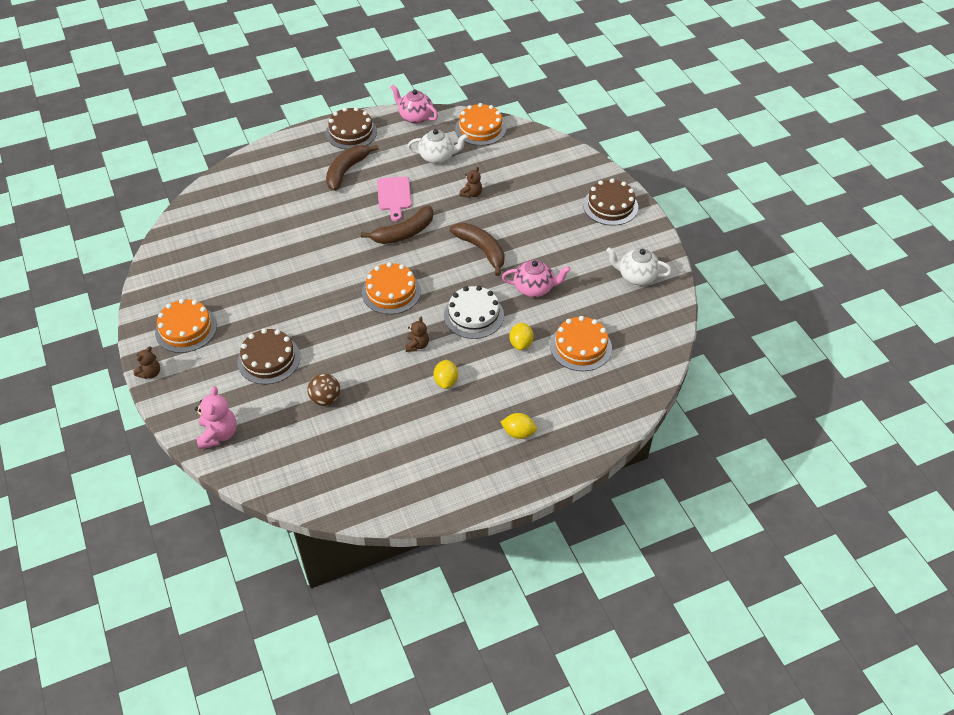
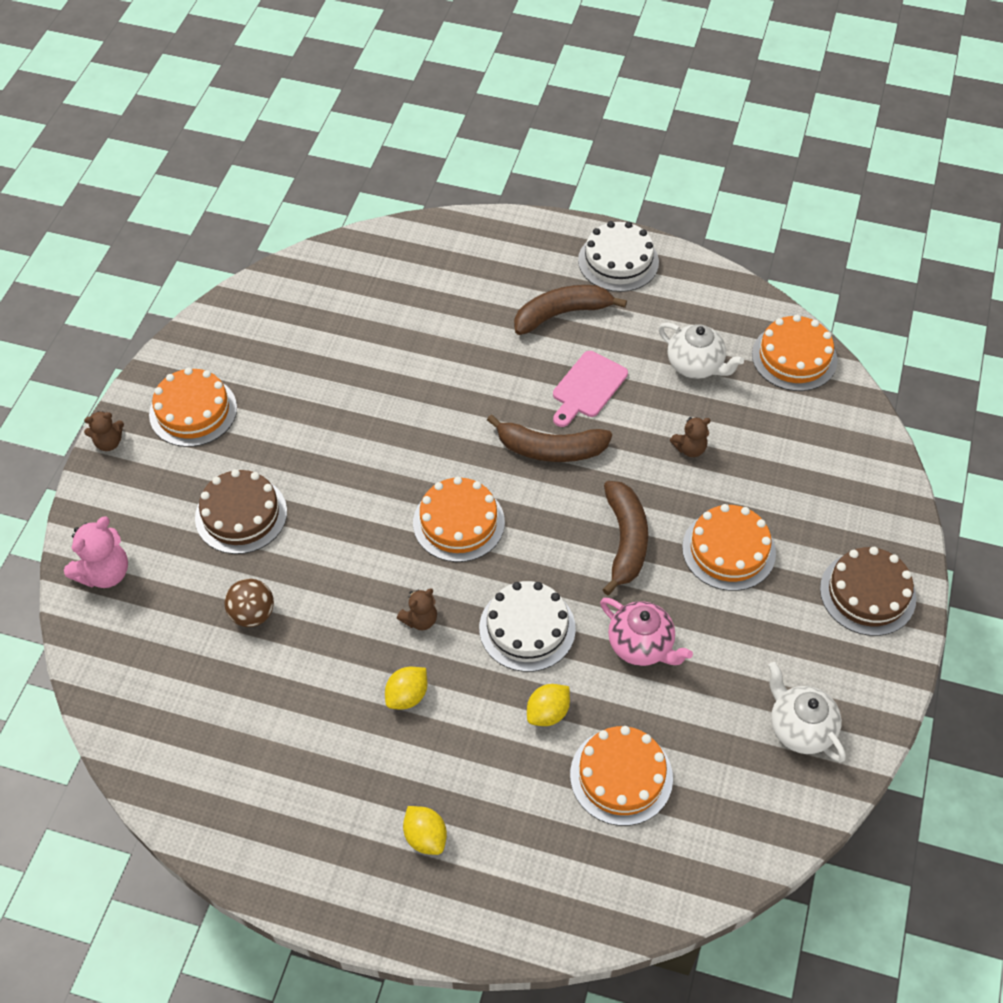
camera: 40 degrees right, 5 degrees up
(351, 132) = (618, 261): brown cake -> white cake
(415, 117) = (721, 287): pink teapot -> none
(533, 225) = (728, 550): none -> orange cake

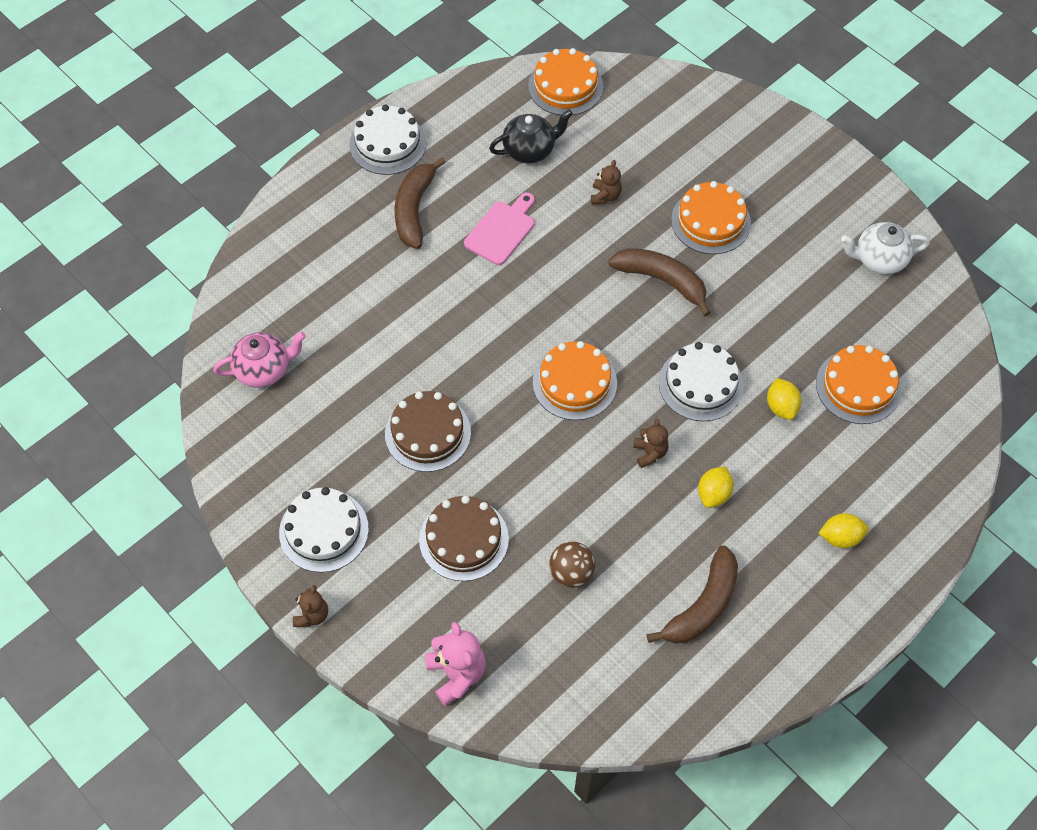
camera: 60 degrees left, 5 degrees up
(193, 411) = (324, 530): orange cake -> white cake
(407, 696) = (713, 494): yellow lemon -> yellow lemon turned 45 degrees clockwise
(550, 449) = (545, 286): brown banana -> brown banana (702, 605)
(587, 387) = (502, 230): pink cutting board -> pink cutting board turned 120 degrees counterclockwise
(641, 645) = (759, 318): pink teapot -> pink teapot (264, 369)
(696, 365) = (530, 150): white teapot -> black teapot
(867, 593) = (796, 160): brown cake -> brown cake (427, 433)

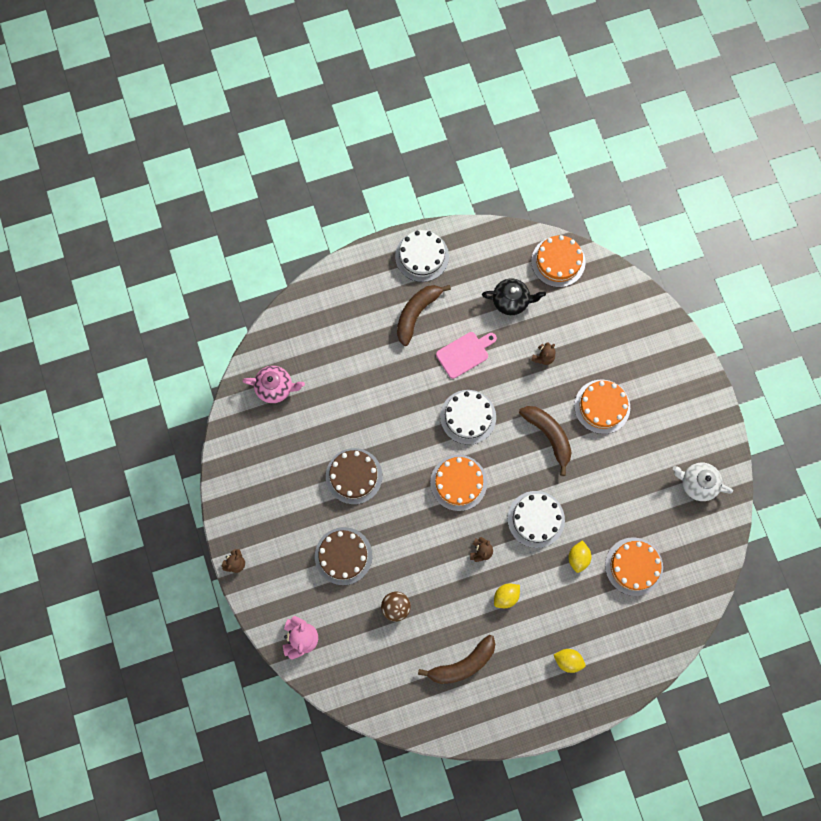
camera: 25 degrees right, 15 degrees up
(324, 530) = (265, 512): white cake -> white cake (468, 417)

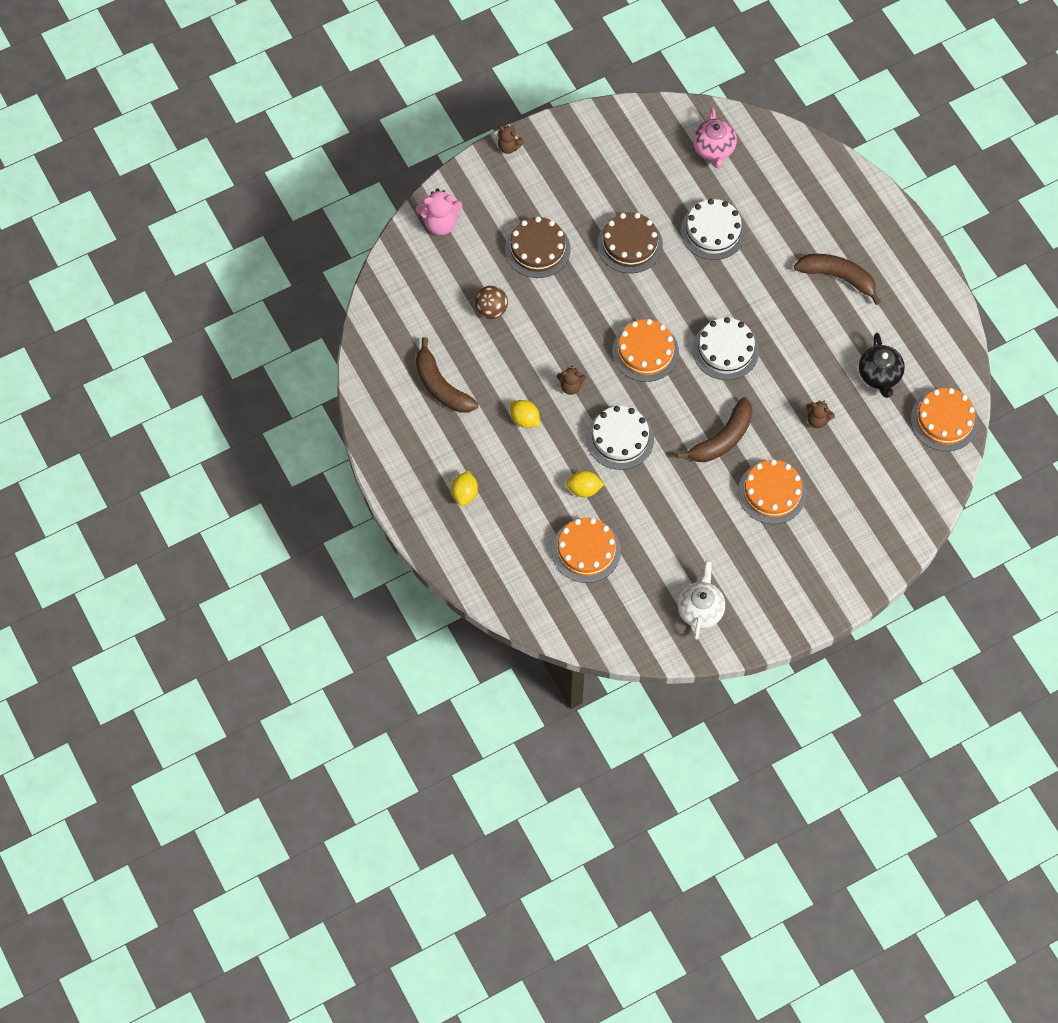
camera: 80 degrees right, 10 degrees down
(422, 256) = (911, 272): white cake -> white cake (713, 231)
(464, 353) = (801, 335): pink cutting board -> none

